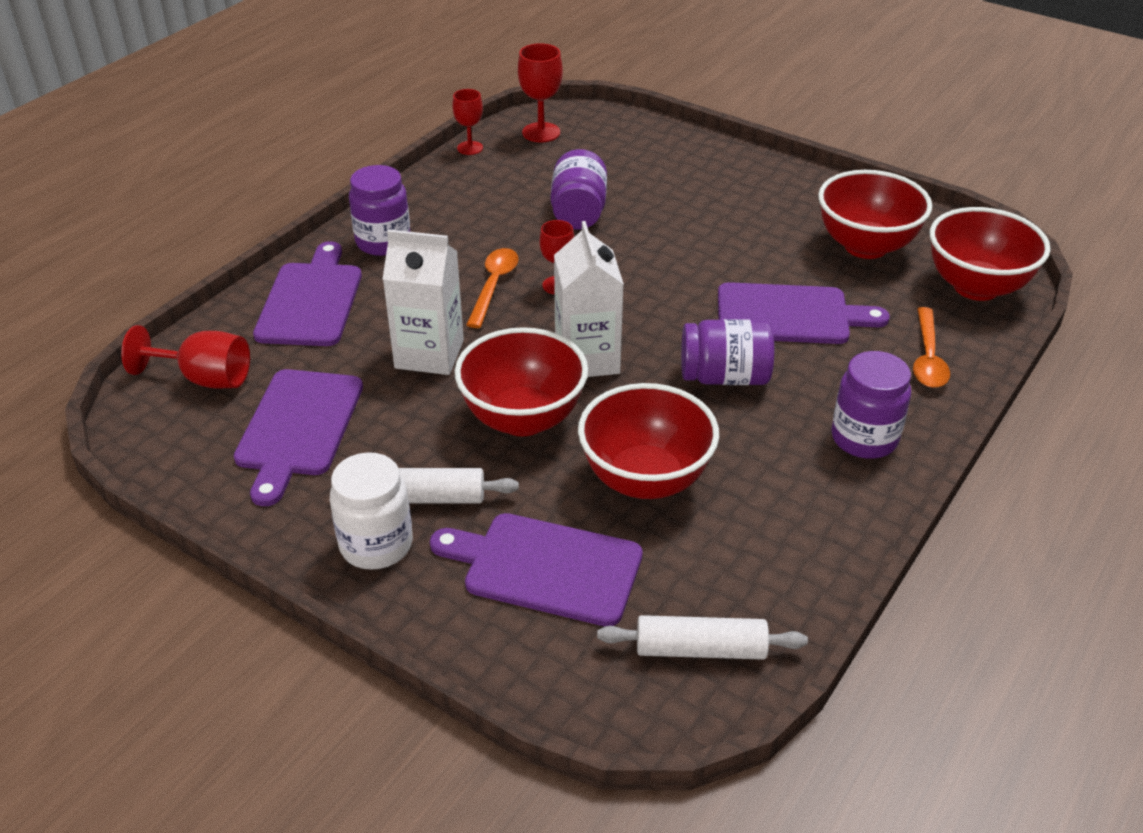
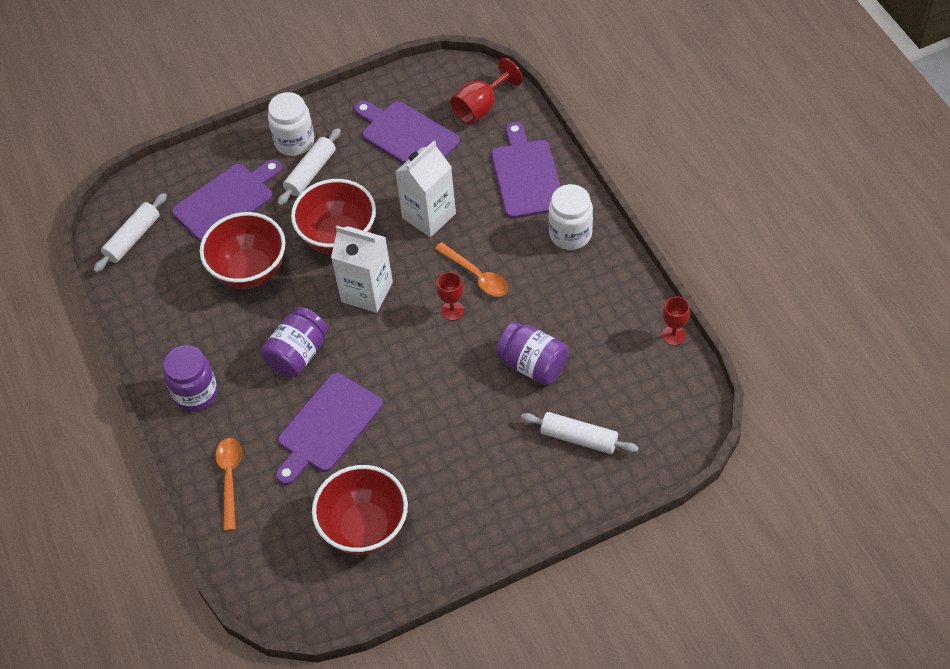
camera: 125 degrees right, 15 degrees up
(311, 301) = (526, 175): purple cutting board -> purple cutting board turned 135 degrees counterclockwise
(383, 242) = (570, 234): purple jar -> white jar
(541, 132) = (670, 395): red goblet -> none
(635, 163) = (579, 438): none -> white rolling pin
(927, 358) = (230, 479): orange spoon -> orange spoon turned 45 degrees clockwise
(976, 287) = (270, 566): red bowl -> none

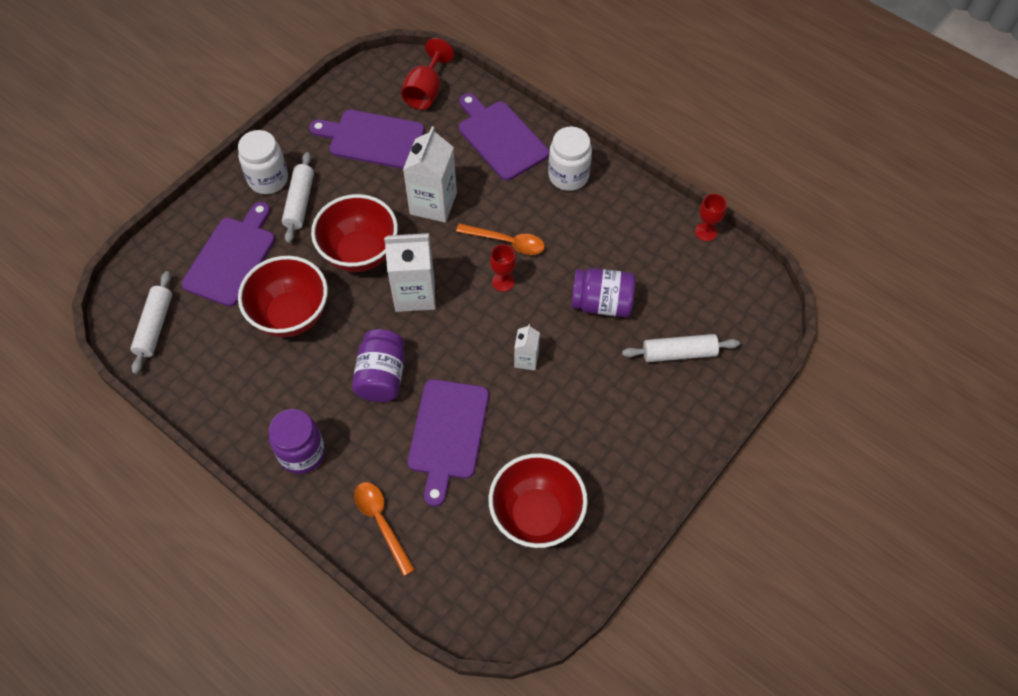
camera: 30 degrees left, 5 degrees up
(433, 389) = (526, 359): none -> white carton

